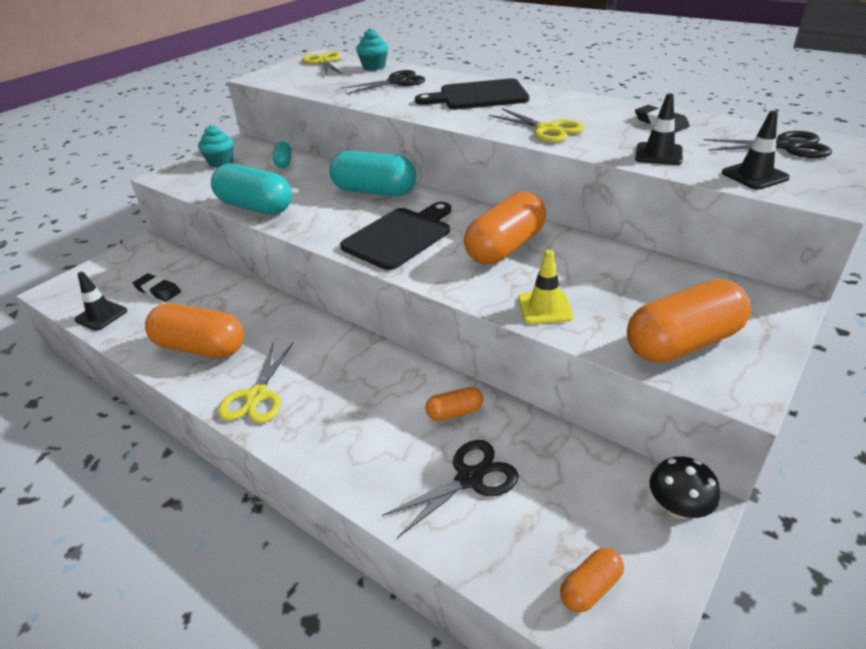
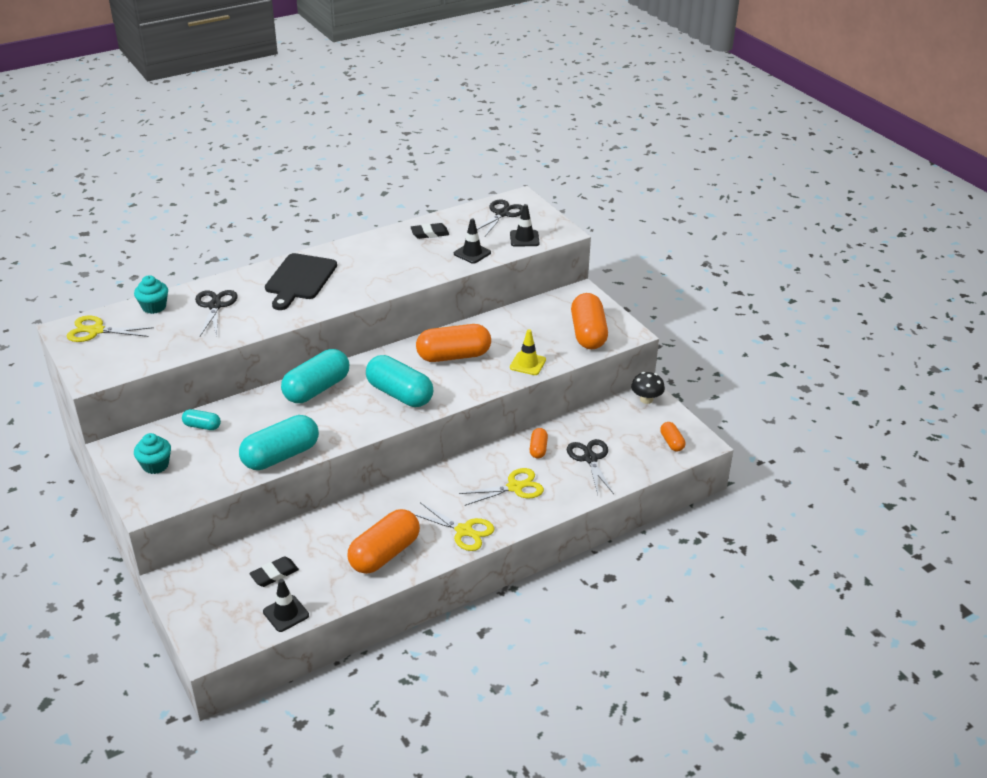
camera: 70 degrees left, 0 degrees up
(400, 236) = (399, 394): black cutting board -> turquoise capsule
(505, 247) = (453, 356): orange capsule -> orange capsule turned 75 degrees counterclockwise
(547, 129) = (396, 274): yellow scissors -> yellow scissors (515, 487)

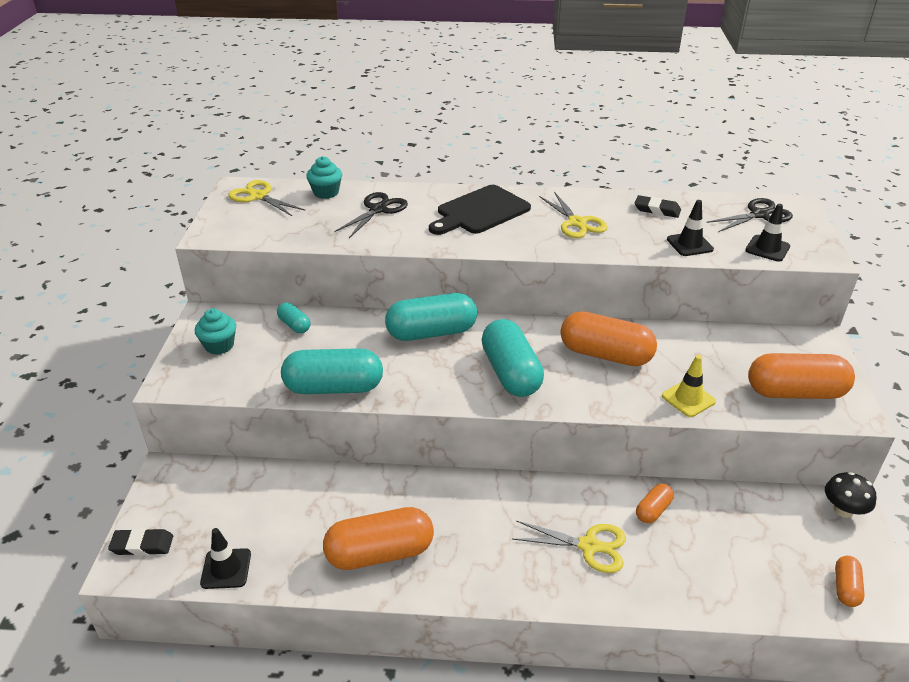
camera: 35 degrees right, 0 degrees up
(274, 574) = (256, 515): black eraser -> black eraser (142, 545)
(464, 531) = (487, 572): yellow scissors -> yellow scissors (577, 223)
(588, 333) = (795, 392): orange capsule -> orange capsule turned 60 degrees clockwise
(590, 458) = (713, 555): black scissors -> none

